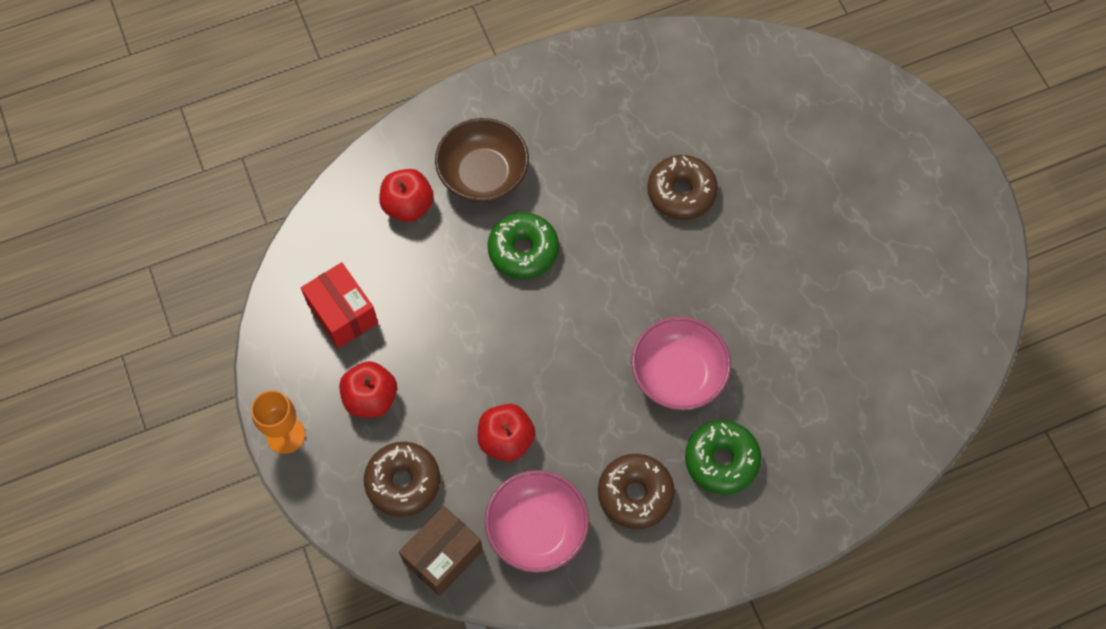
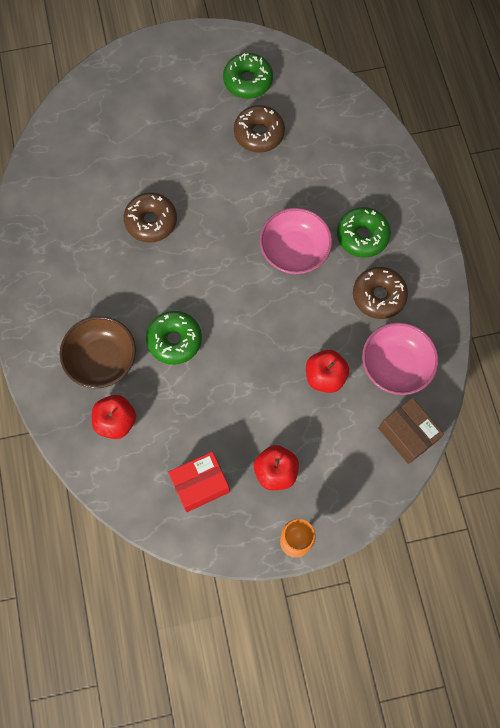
camera: 80 degrees left, 5 degrees up
(403, 482) = (347, 456): brown donut -> brown donut (259, 134)
(927, 273) = (248, 81): none -> green donut

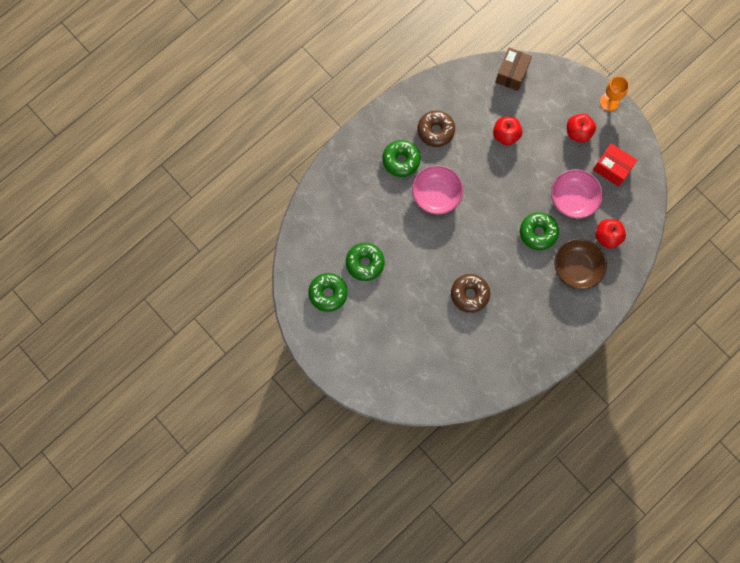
camera: 120 degrees left, 5 degrees up
(259, 134) = (365, 263): brown donut -> green donut
(395, 366) = (474, 99): pink bowl -> pink bowl (573, 199)

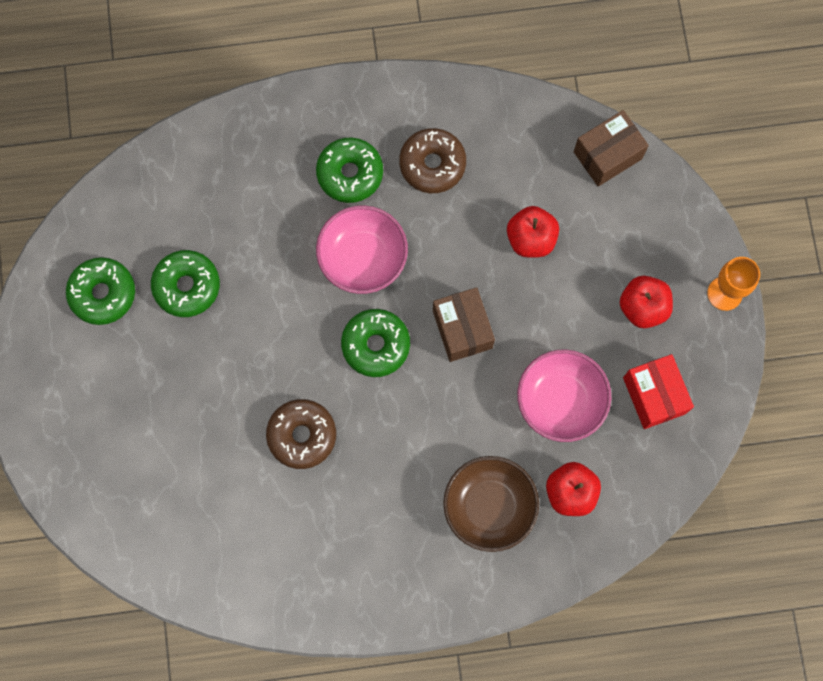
camera: 35 degrees right, 0 degrees up
(505, 197) = (462, 329): none -> brown box
(538, 233) = (470, 415): green donut -> green donut (375, 345)

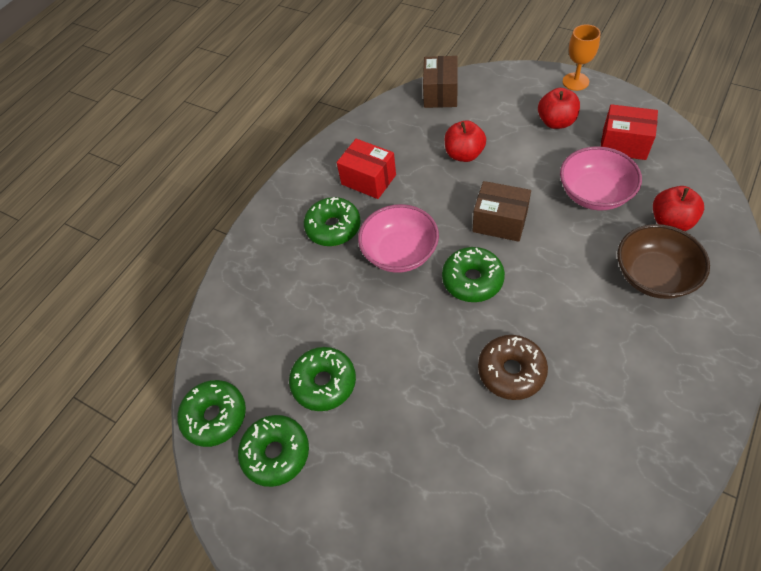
camera: 45 degrees left, 20 degrees down
(98, 220) = (215, 416): none -> green donut
(432, 164) = (368, 179): brown donut -> red box

